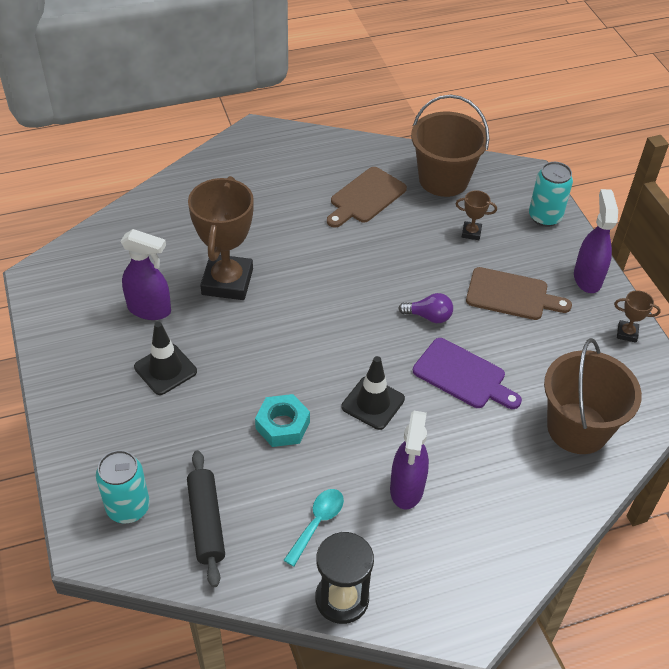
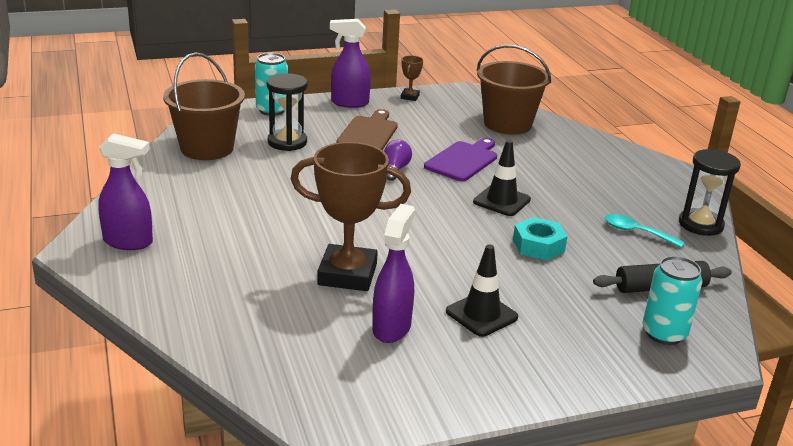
camera: 90 degrees left, 20 degrees down
(366, 197) = (224, 189): brown cutting board -> none
(406, 489) = (587, 192): purple spray bottle -> purple spray bottle (128, 242)
(471, 232) = (287, 142): brown trophy -> black hourglass

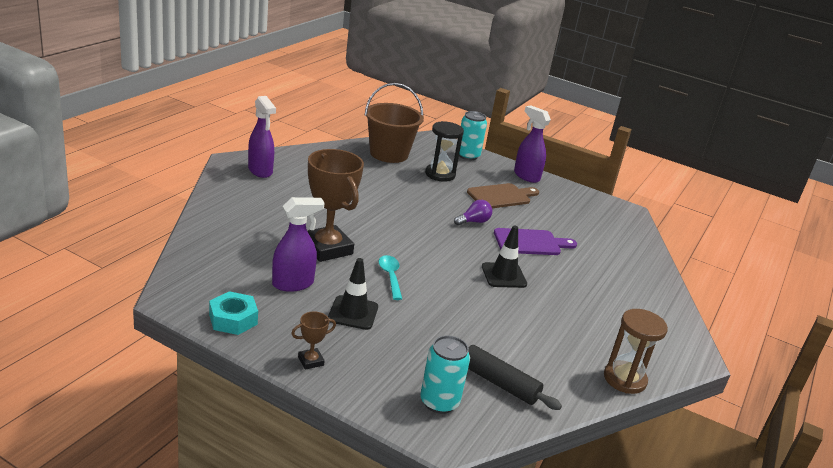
camera: 45 degrees right, 0 degrees up
(410, 97) = (577, 193): brown trophy -> brown trophy (310, 361)
(507, 124) = (614, 243): brown bucket -> none
(538, 245) = (470, 309): turquoise nut -> turquoise nut (233, 319)
(636, 232) = (559, 349): turquoise spoon -> turquoise spoon (390, 276)
(700, 224) = (624, 379): black hourglass -> brown hourglass

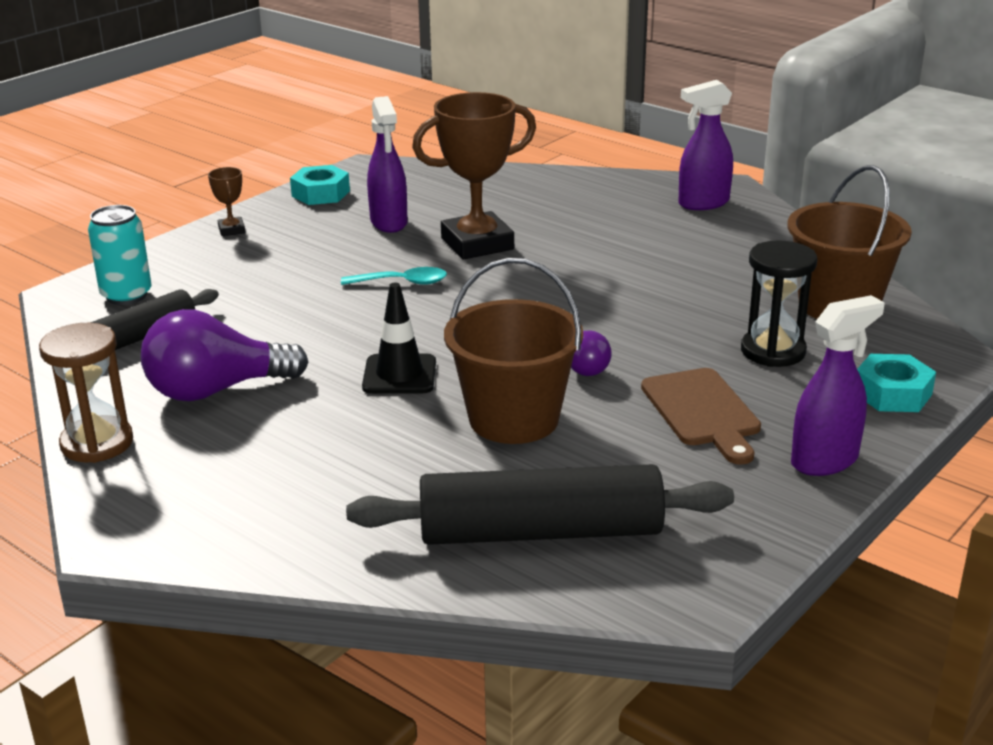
camera: 105 degrees right, 0 degrees up
(353, 313) = (319, 255): black traffic cone -> none
(467, 155) = (892, 393): turquoise can -> turquoise nut
(530, 242) = (514, 419): purple cutting board -> brown bucket
(548, 340) = (216, 390): none -> purple light bulb
(612, 239) = (540, 532): none -> black rolling pin

